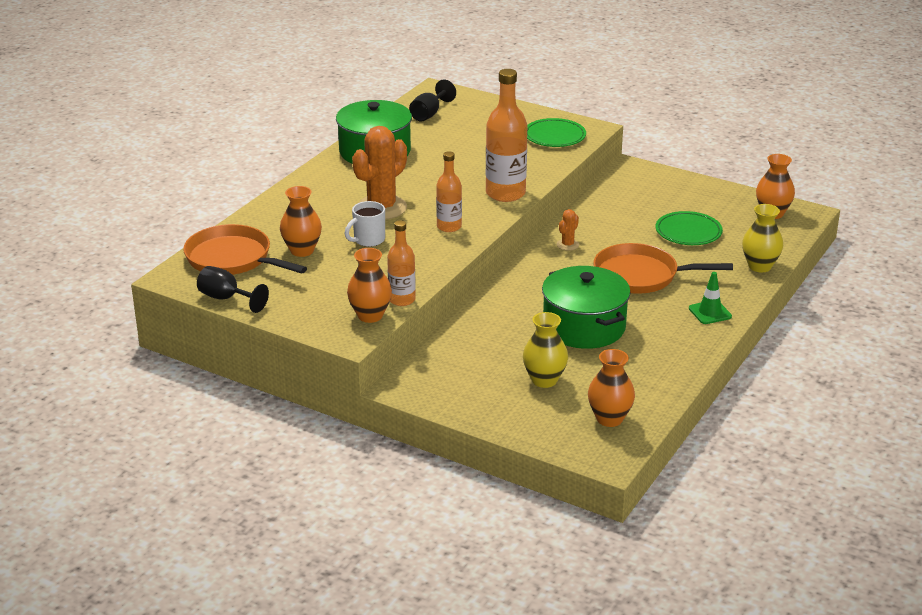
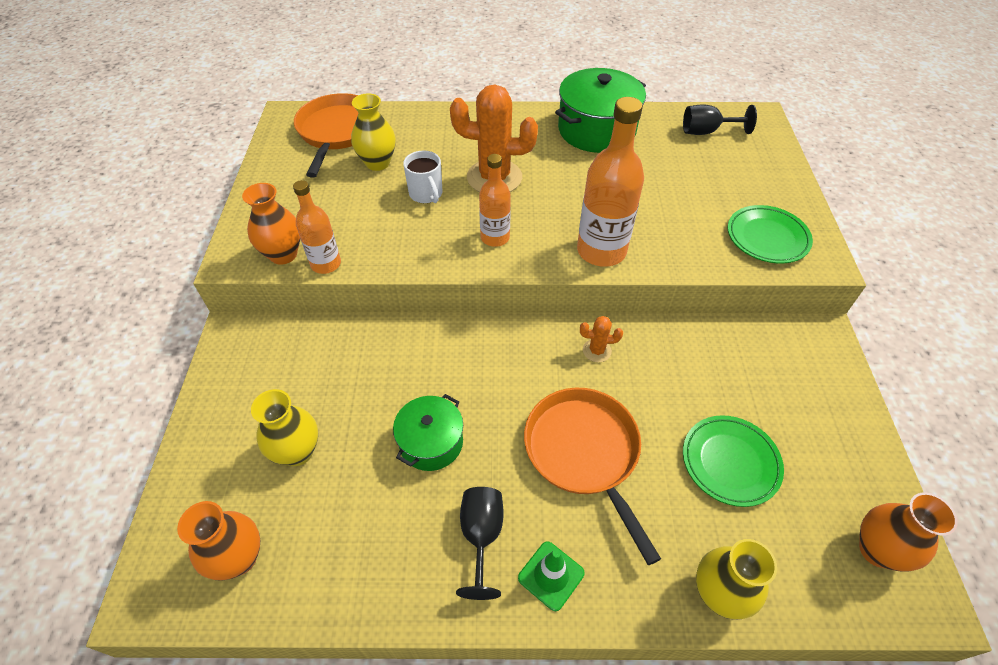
camera: 60 degrees right, 20 degrees up
(226, 298) = (268, 156): black goblet -> black goblet (481, 536)
(302, 250) = (378, 163): orange vase -> yellow vase
(368, 240) = (426, 194): white mug -> white mug turned 135 degrees counterclockwise
(584, 327) = (431, 442): green pot -> green pot, size x0.59

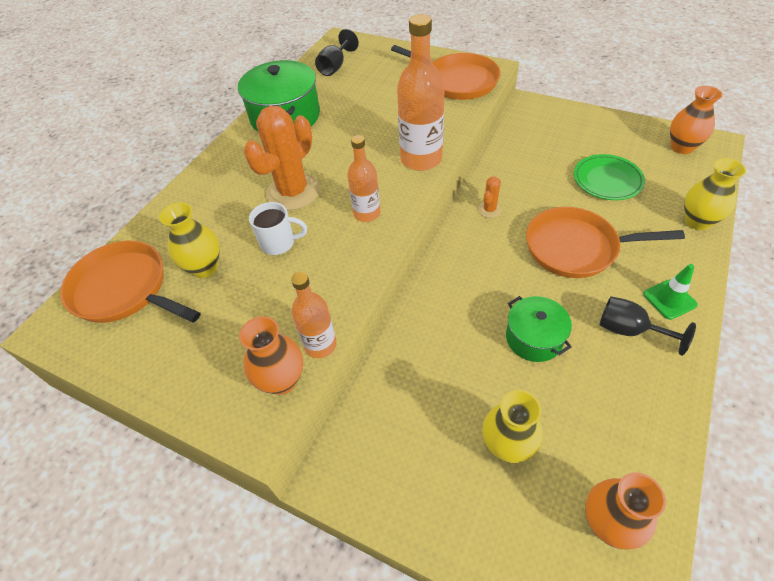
camera: 60 degrees left, 0 degrees up
(767, 237) = (457, 81): green plate -> orange pan

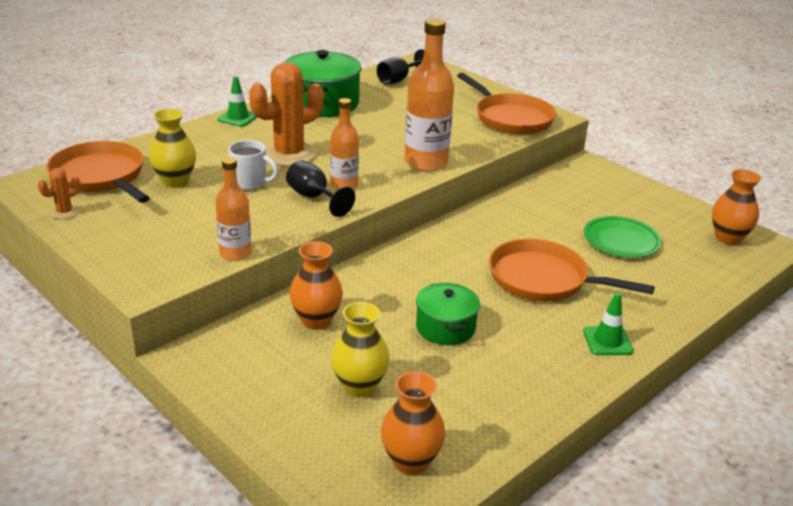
camera: 15 degrees right, 20 degrees down
(217, 161) = (238, 118): none -> green traffic cone
(282, 380) = (187, 264): orange vase -> orange vase (316, 320)
(489, 209) = (478, 229): orange cactus -> orange cactus (64, 212)
(629, 330) = (545, 349): black goblet -> black goblet (314, 197)
(697, 221) = (691, 296): yellow vase -> none

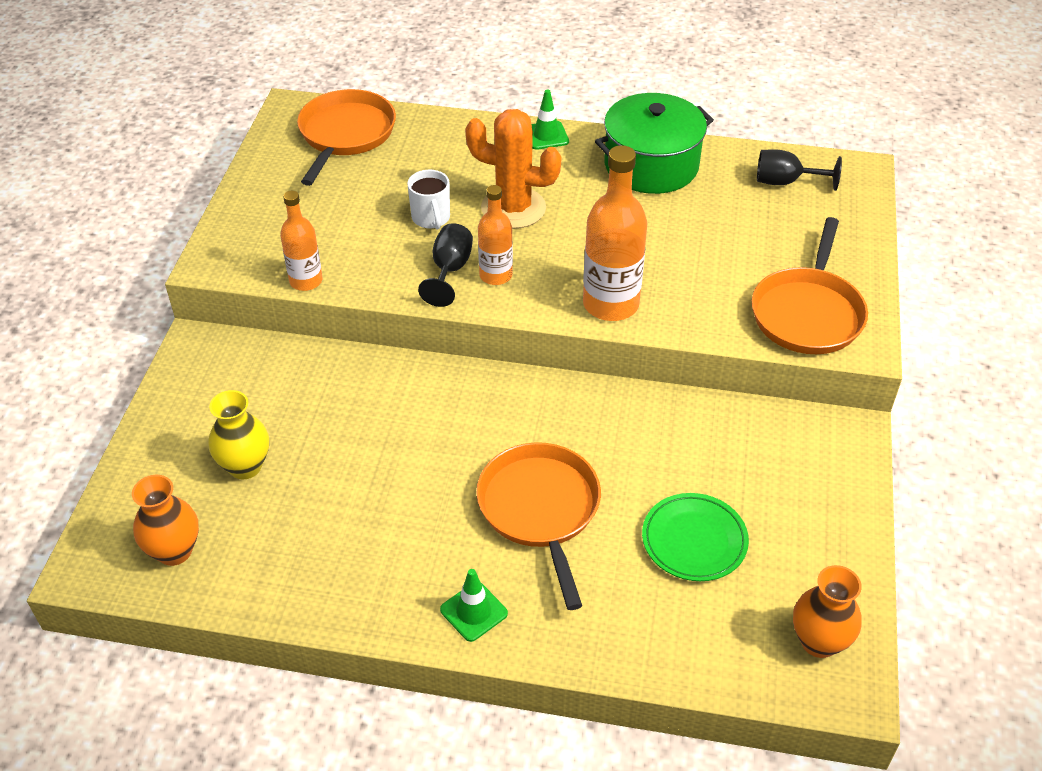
camera: 55 degrees right, 15 degrees up
(64, 212) = (272, 155): orange cactus -> none
(175, 181) = (384, 176): yellow vase -> none
(316, 320) = (313, 387): orange vase -> none
(445, 327) = (383, 477): green pot -> none

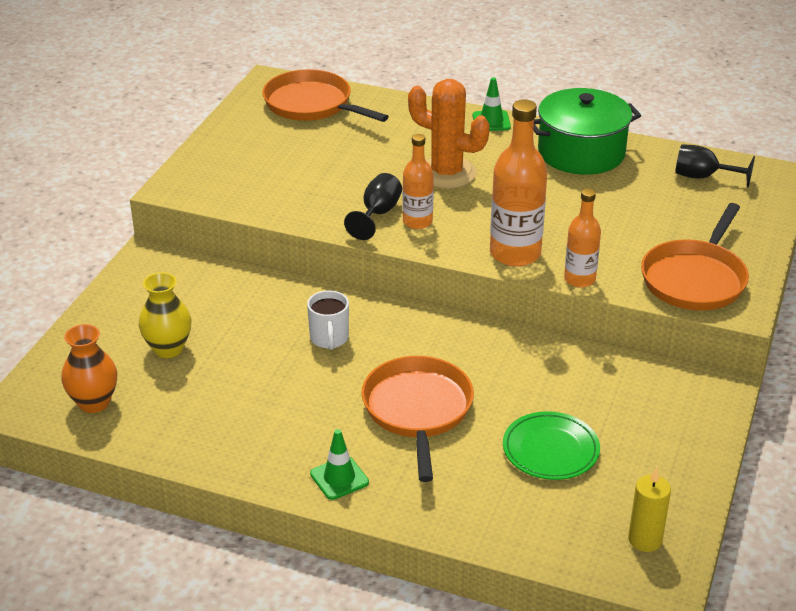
camera: 10 degrees right, 10 degrees down
(306, 281) = (250, 209): orange bottle -> orange bottle (579, 279)
(345, 134) = (312, 104): orange pan -> orange pan turned 75 degrees counterclockwise
(431, 218) = (371, 174): white mug -> white mug (329, 339)
(819, 641) = (645, 540): orange vase -> yellow candle

